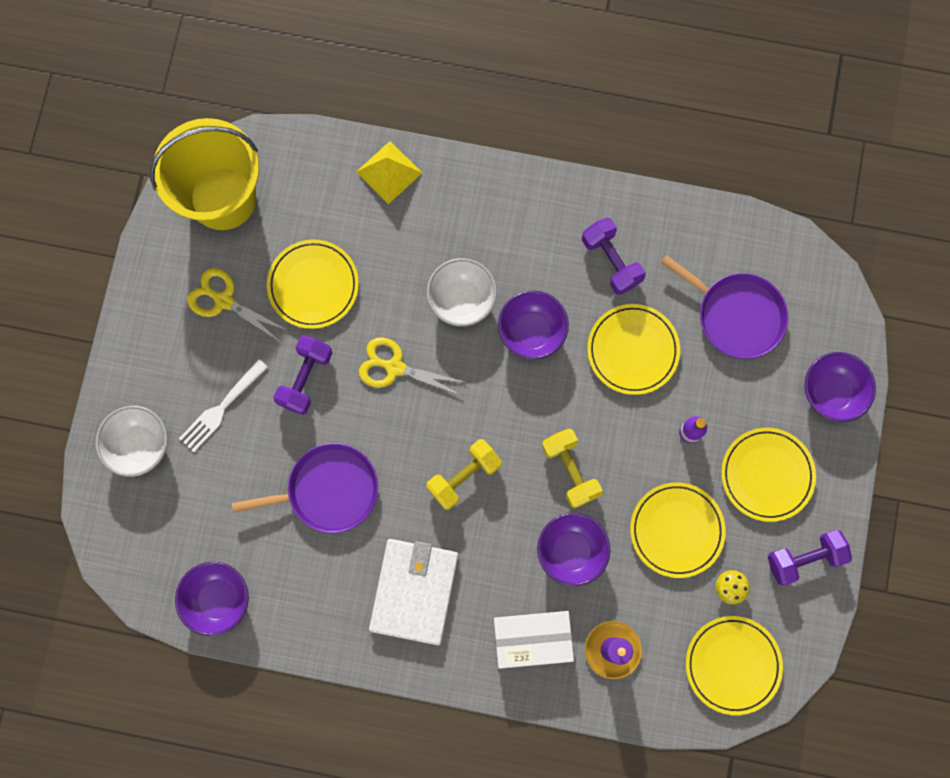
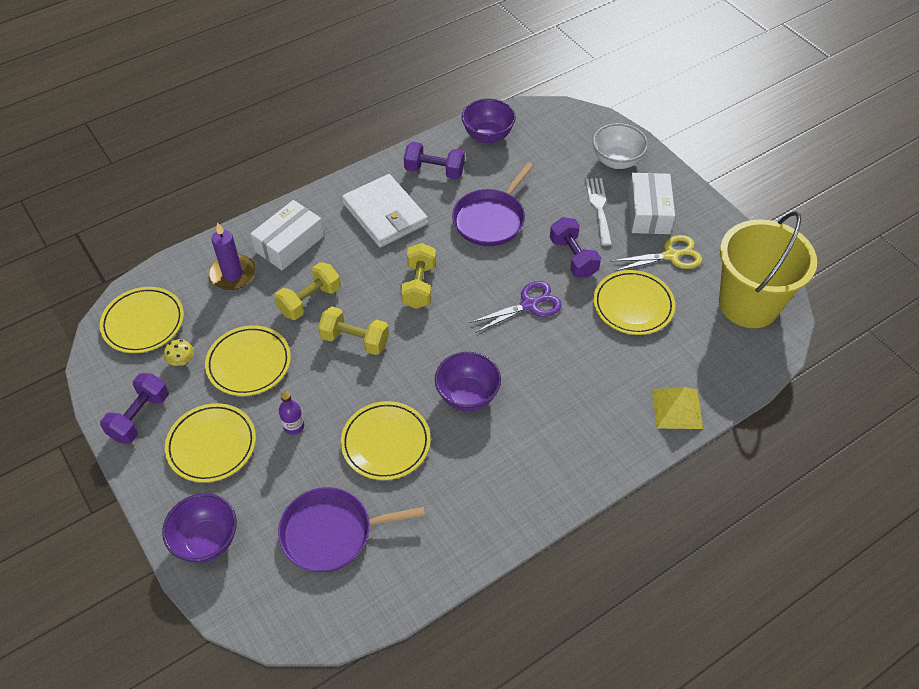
camera: 135 degrees right, 25 degrees down
(185, 361) = (649, 212): none -> white box
(395, 367) = (529, 305): yellow scissors -> purple scissors
(462, 300) = (534, 375): white bowl -> none
(571, 551) = (309, 301): purple bowl -> yellow dumbbell
(611, 261) = (462, 488): purple dumbbell -> purple dumbbell (434, 171)

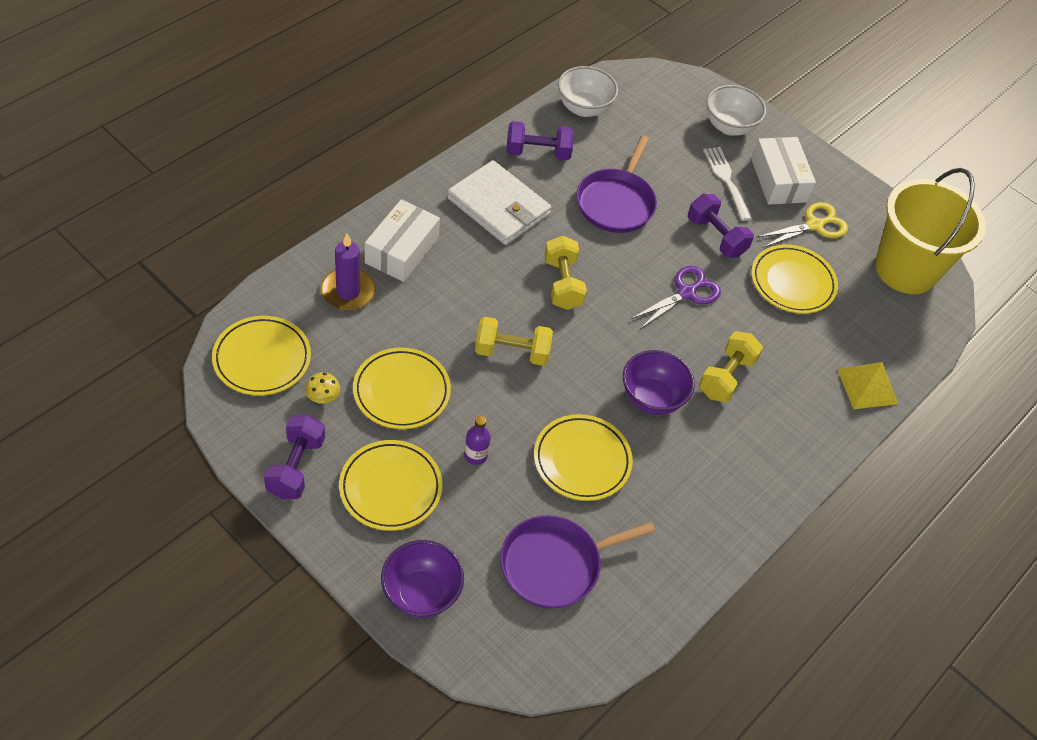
camera: 20 degrees left, 0 degrees up
(309, 301) = (446, 313): yellow dumbbell -> yellow dumbbell (726, 377)
(487, 136) = (583, 108): purple bowl -> white bowl

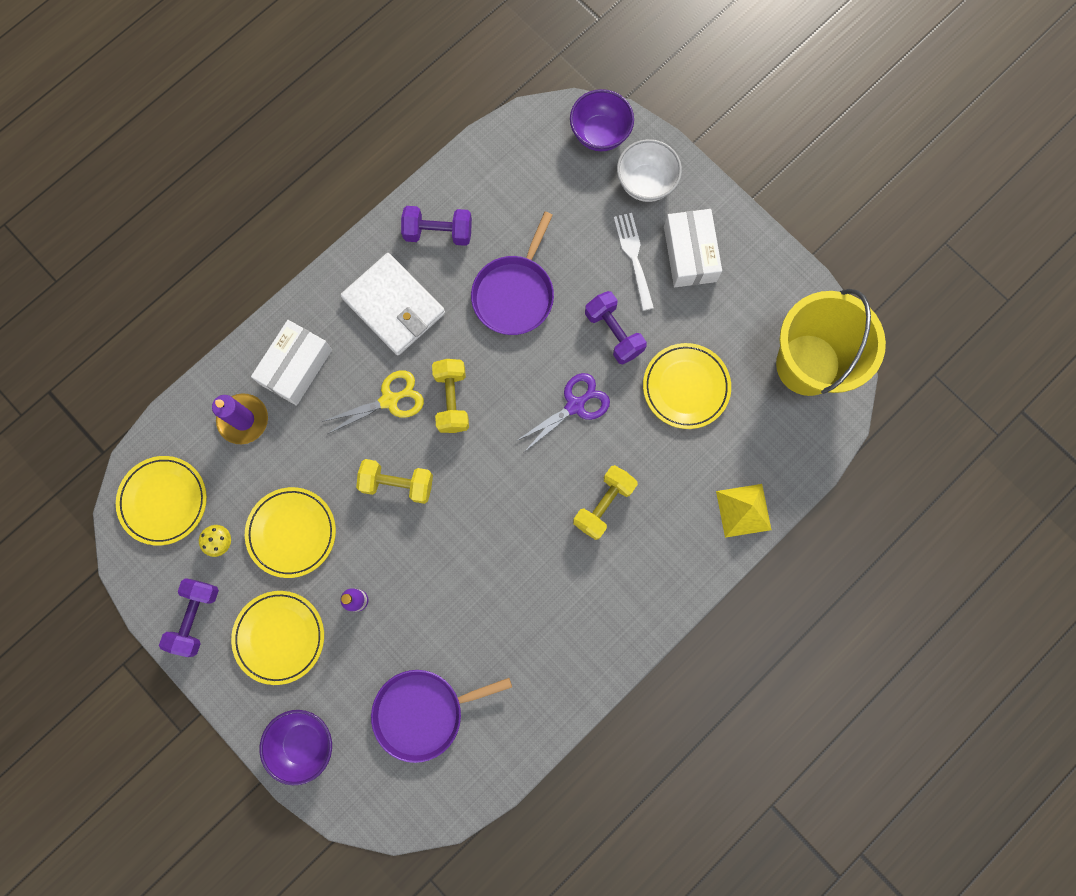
camera: 10 degrees right, 25 degrees up
(582, 460) = (455, 603): yellow plate -> none
(583, 108) = (491, 168): white bowl -> none
(652, 398) = (528, 532): purple bowl -> purple bowl (600, 134)
(814, 225) = (719, 312): yellow scissors -> yellow scissors (389, 400)

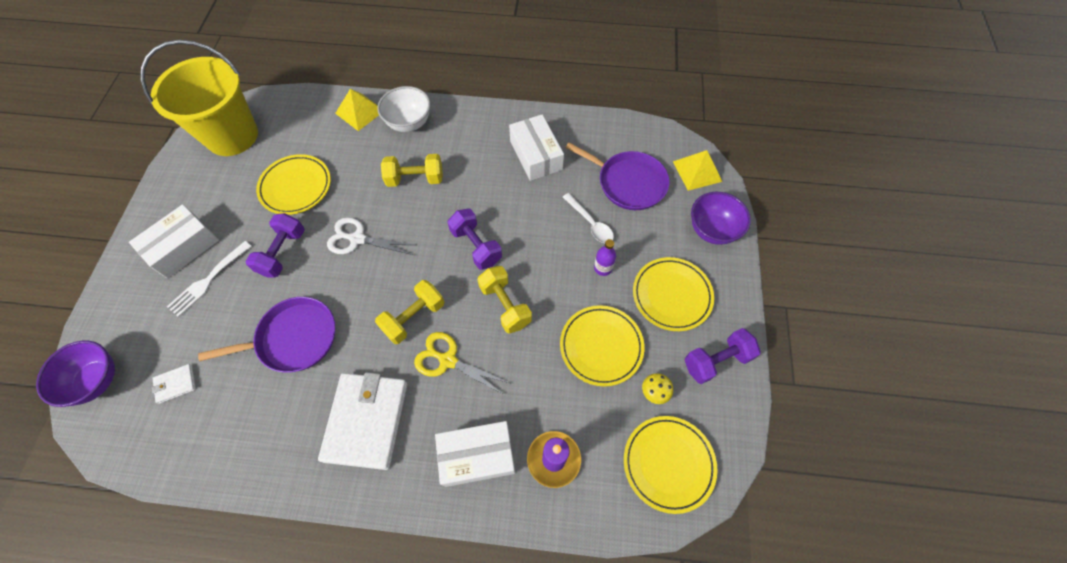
camera: 130 degrees left, 15 degrees down
(376, 798) = (697, 171): none -> yellow pyramid
(411, 631) = (590, 223): none -> white spoon
(438, 232) = (273, 439): purple dumbbell -> purple dumbbell (476, 246)
(534, 648) = (536, 155): none -> white box
(547, 187) = (175, 384): none -> white wallet
(575, 405) = (357, 239): purple scissors -> white scissors
(646, 183) = (132, 315): white bowl -> white bowl (409, 123)

